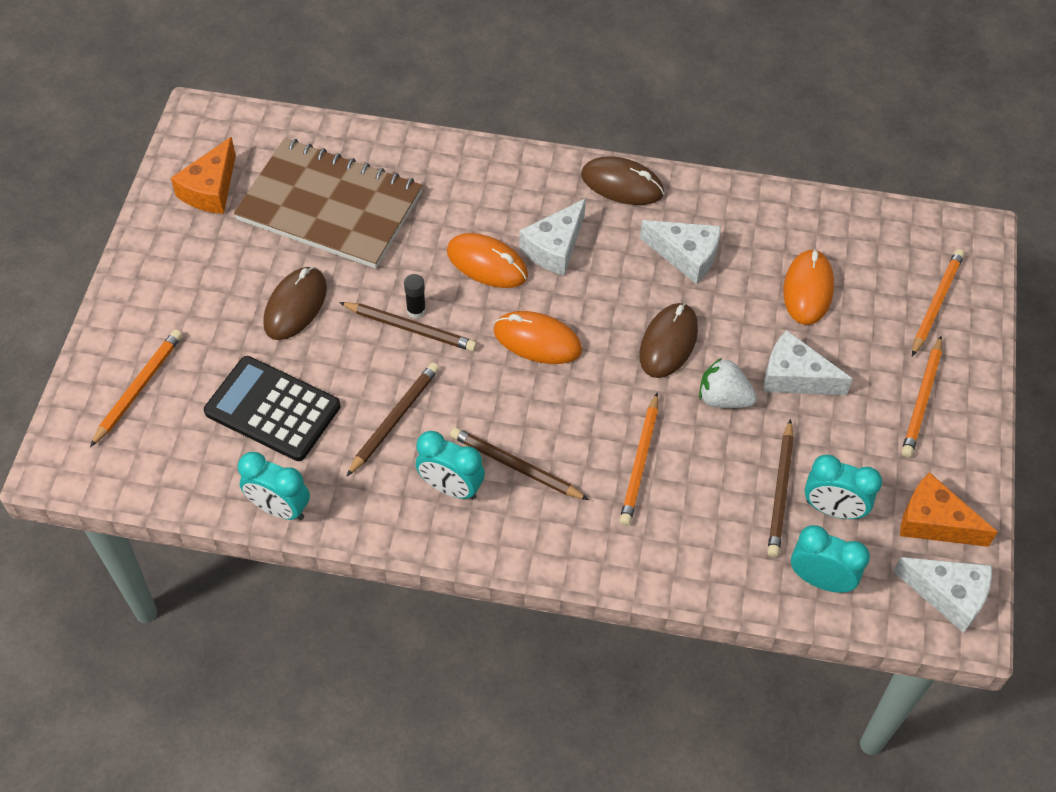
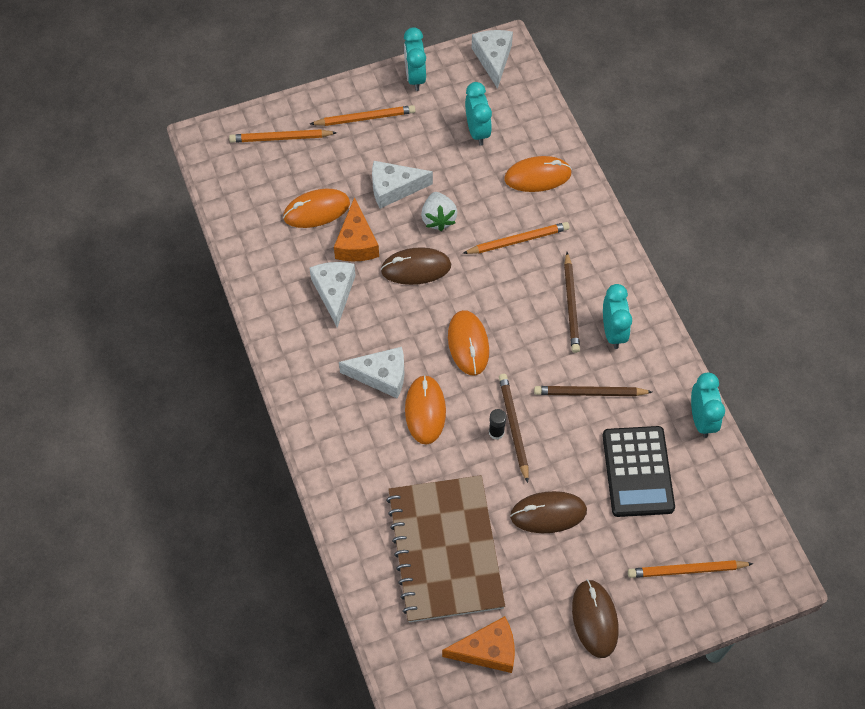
camera: 120 degrees left, 5 degrees up
(622, 184) = (293, 363): brown mouse -> brown mouse (594, 619)
(721, 537) = (537, 176): none -> orange mouse
(780, 491) = (484, 161): brown pencil -> none
(795, 377) = (394, 188): white cheese -> white cheese turned 90 degrees clockwise
(820, 580) = (529, 119): turquoise clock -> turquoise clock (415, 77)
(934, 522) = (449, 82): orange cheese -> orange cheese (356, 242)

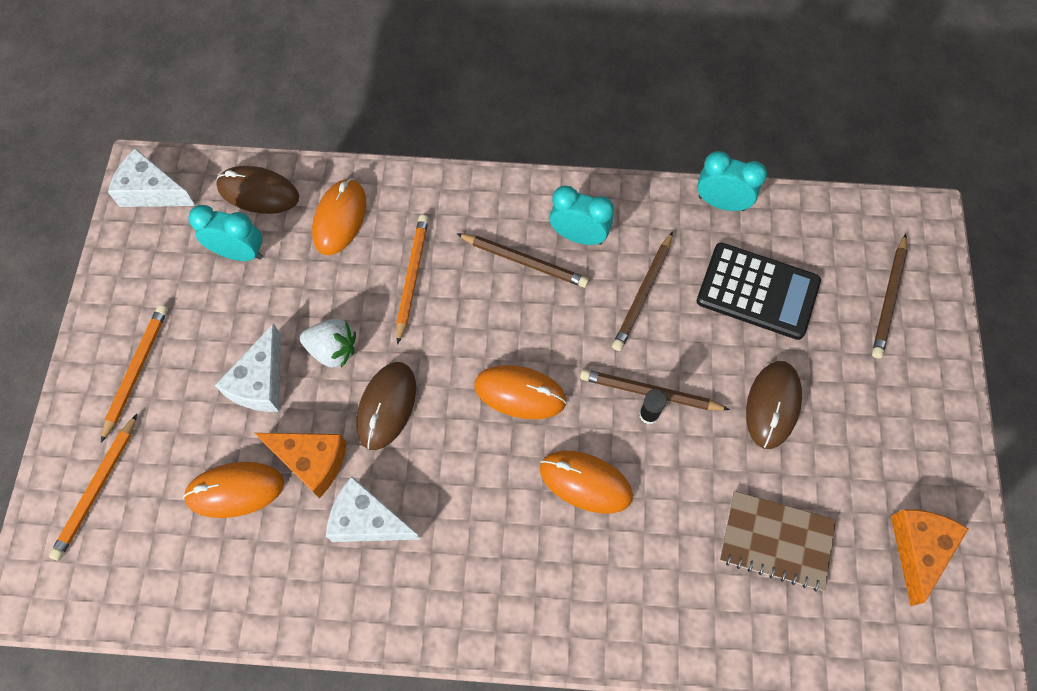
camera: 65 degrees left, 5 degrees up
(316, 210) = (235, 490): orange mouse -> orange mouse turned 75 degrees clockwise
(381, 376) = (514, 514): white cheese -> none
(415, 77) = (117, 286): turquoise clock -> none
(445, 550) = (776, 541): brown notebook -> brown notebook, size x0.58
(594, 619) = (915, 415): brown mouse -> brown mouse (258, 192)
(686, 570) = (889, 299): orange pencil -> brown pencil

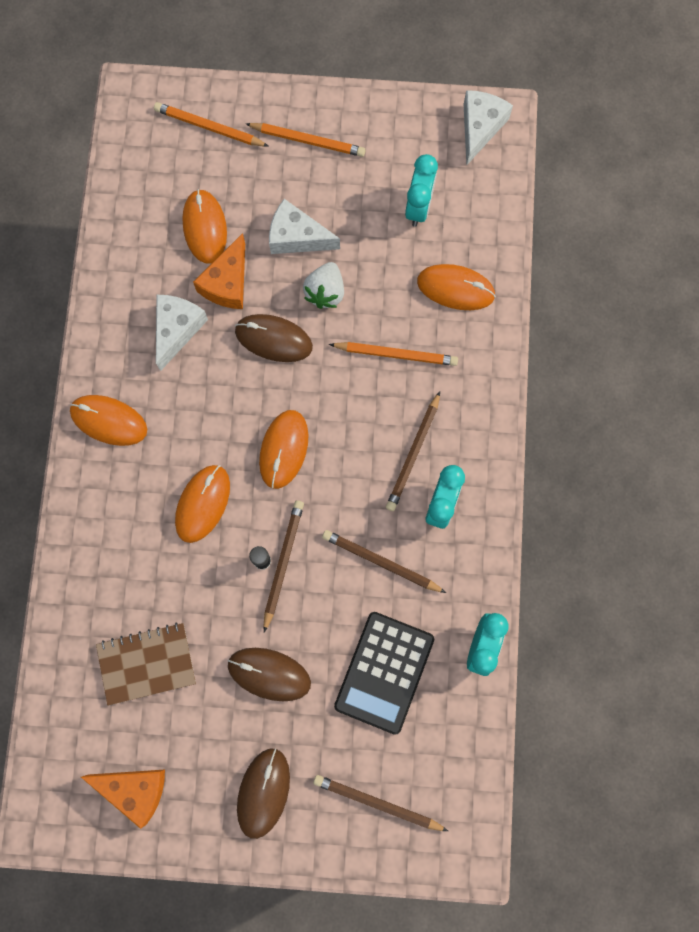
camera: 90 degrees right, 10 degrees up
(258, 192) = (481, 216): brown mouse -> brown mouse (263, 792)
(483, 602) = (109, 421): none -> orange mouse
(776, 541) = (146, 663): brown notebook -> brown notebook turned 60 degrees clockwise

